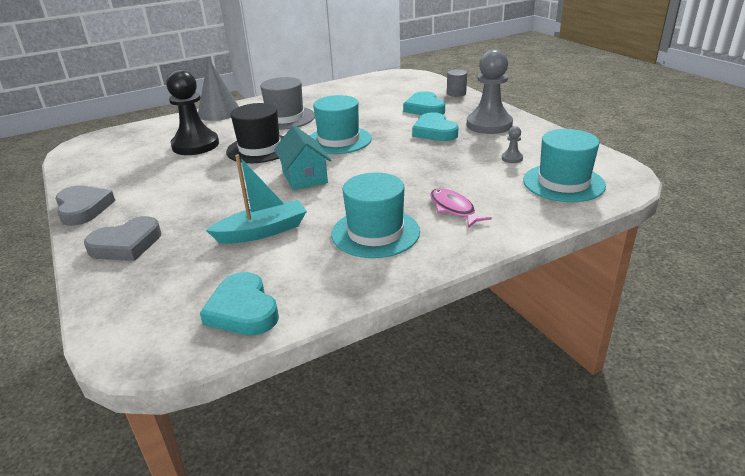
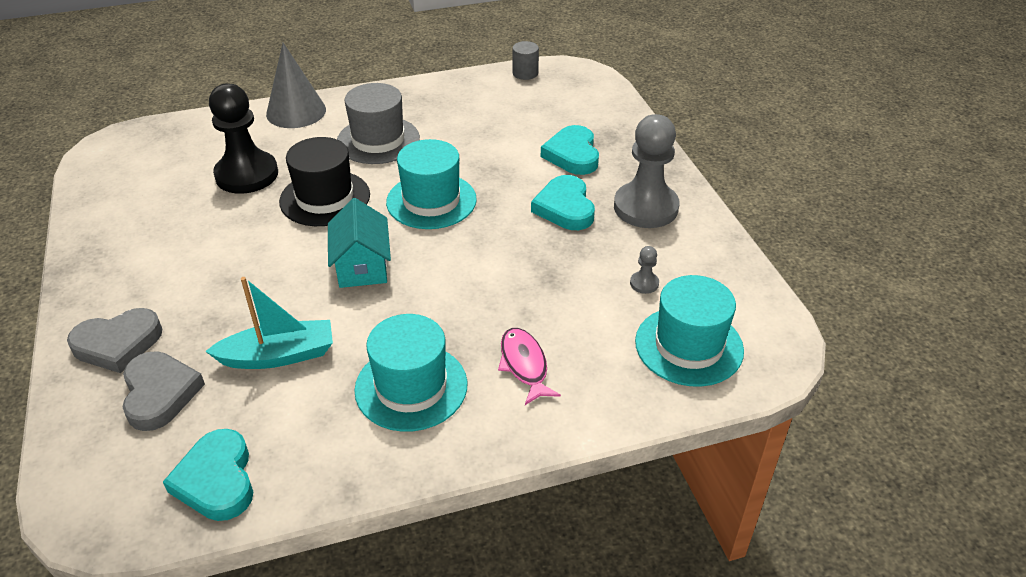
camera: 10 degrees right, 10 degrees up
(83, 208) = (84, 269): grey heart -> grey heart (160, 393)
(456, 93) = (631, 129): grey cylinder -> grey cylinder (525, 73)

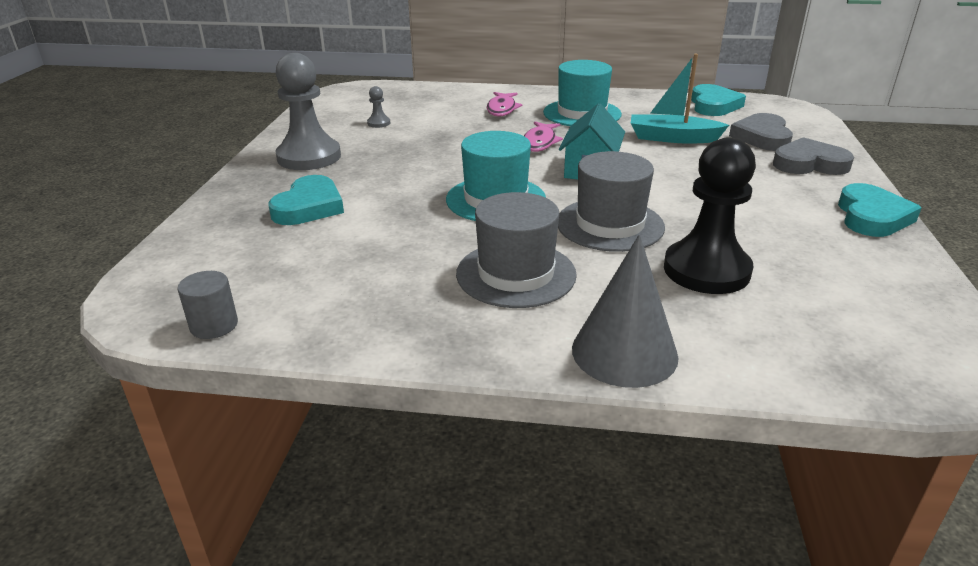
camera: 155 degrees left, 10 degrees down
(325, 198) = (610, 224): black hat -> grey hat
(435, 299) = (540, 142): none -> pink fish
(565, 208) = (376, 170): turquoise heart -> turquoise heart (872, 217)
(689, 346) = (392, 99): turquoise hat -> none

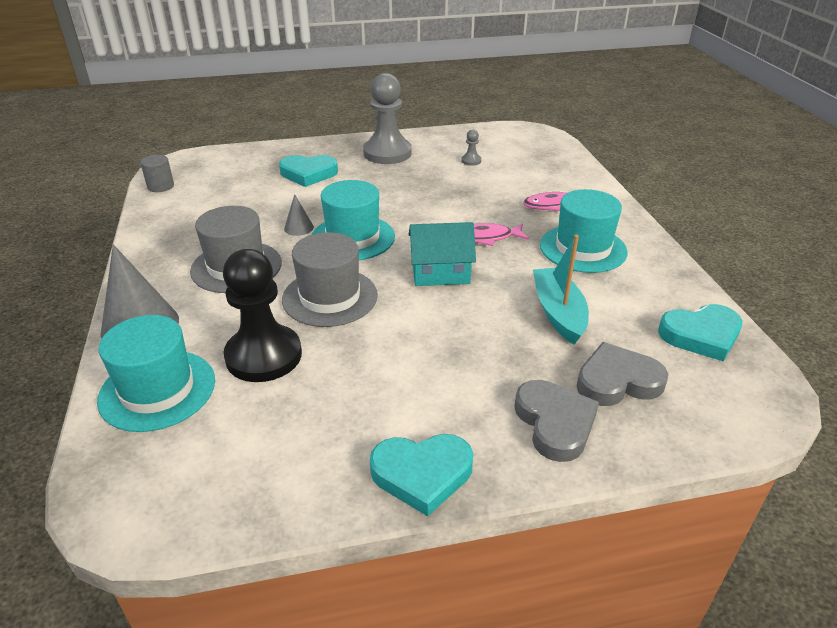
camera: 70 degrees right, 5 degrees up
(448, 226) = (298, 227): none -> grey cone
(760, 341) = (157, 390): none -> turquoise hat

